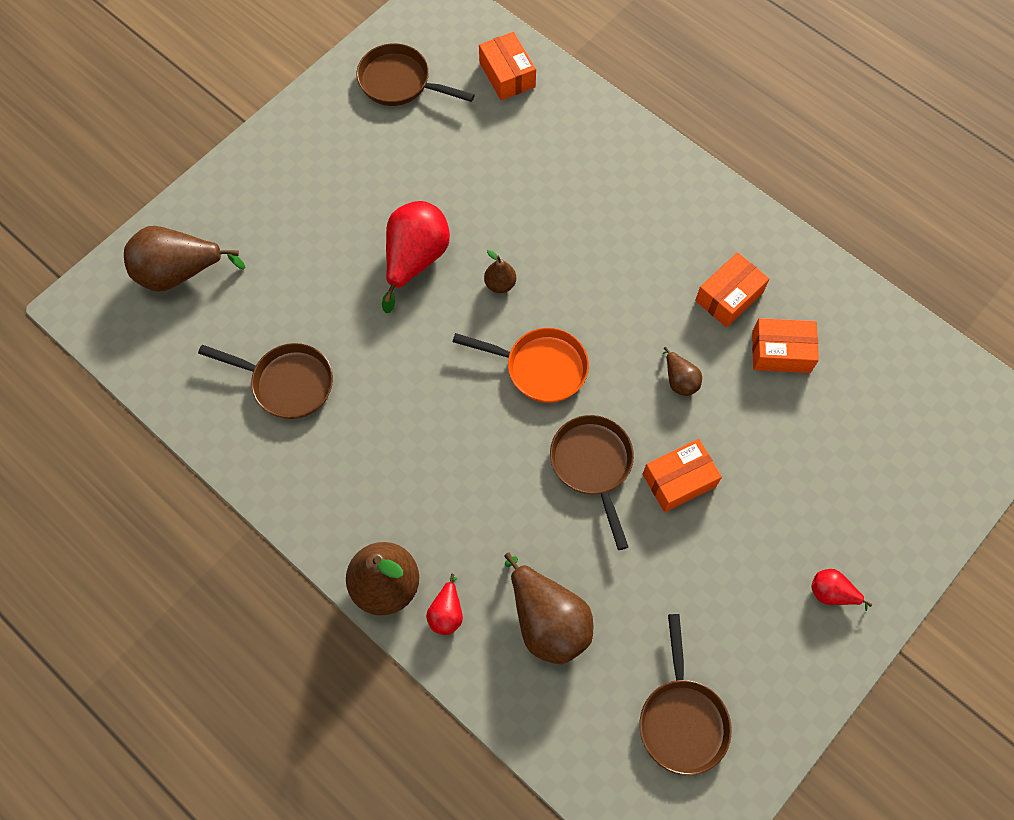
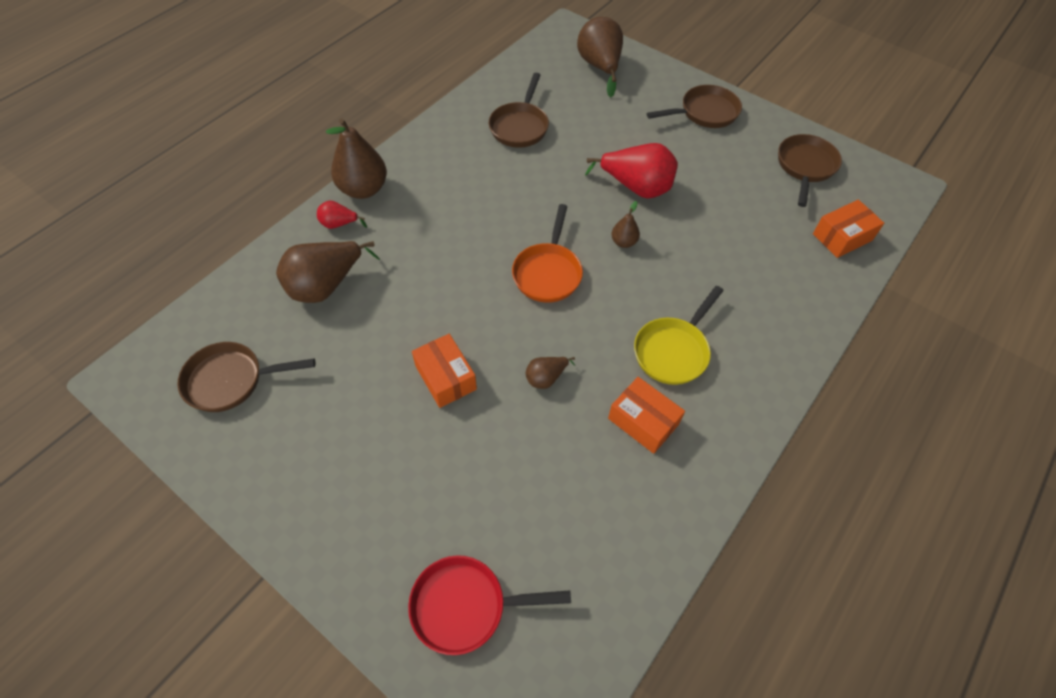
camera: 85 degrees right, 10 degrees down
(593, 465) = (459, 312): brown pan -> brown pan (705, 113)
(648, 258) = (673, 351): none -> yellow pan
(781, 352) = (587, 470): orange box -> none
(831, 593) = (328, 510): red pear -> none
(913, 464) = (465, 606): none -> red pan

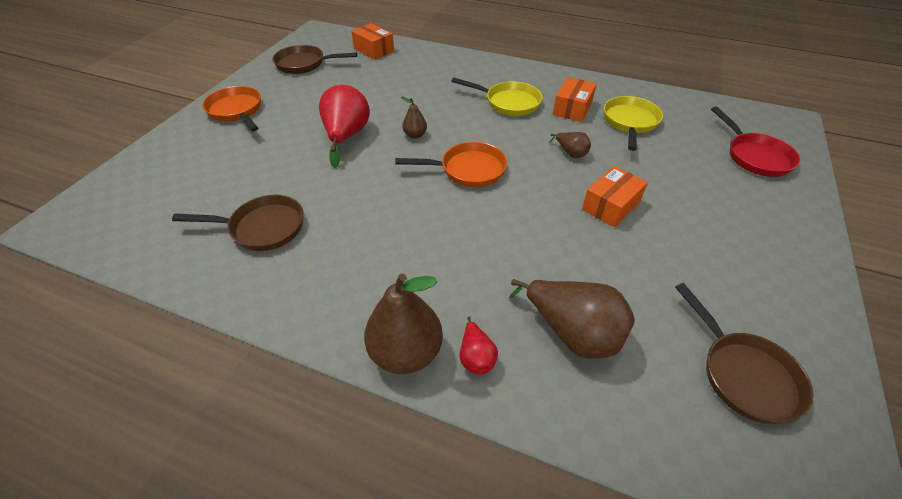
camera: 105 degrees left, 10 degrees down
(591, 480) = (630, 122): none -> yellow pan
(600, 67) = (150, 183): brown pear -> none
(705, 113) = (236, 111): brown pan -> orange pan

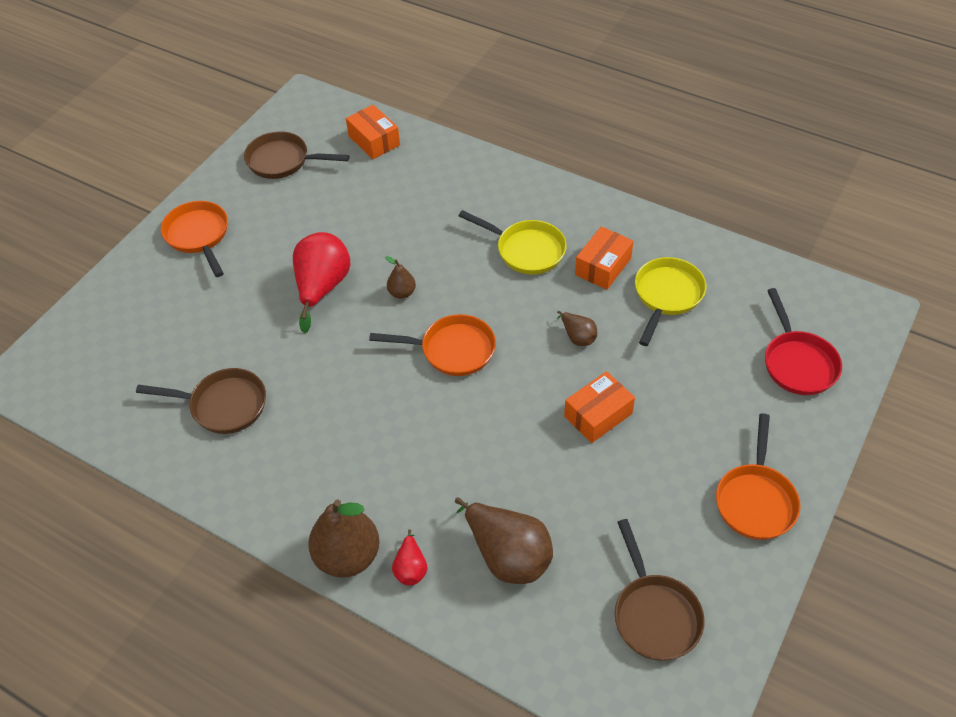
camera: 10 degrees right, 5 degrees up
(781, 259) = (755, 500): none -> orange pan

